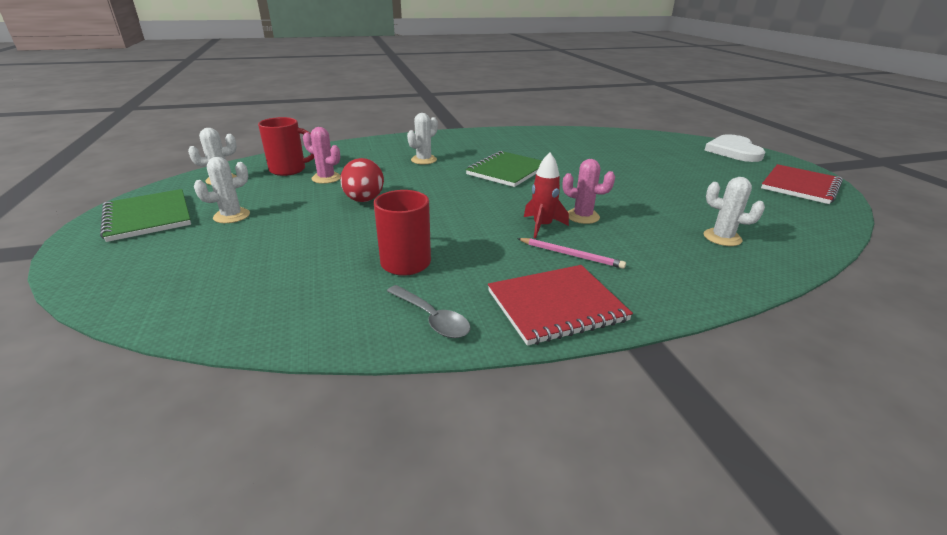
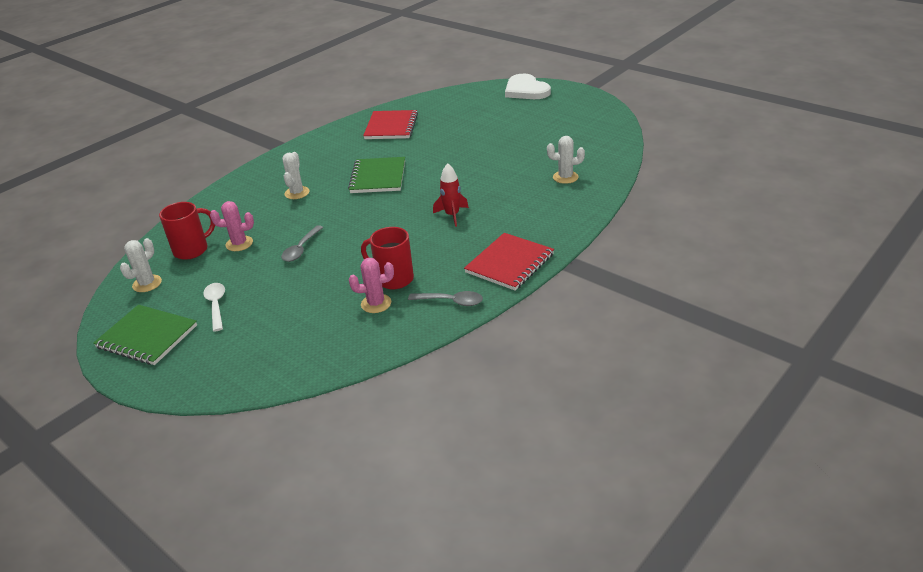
camera: 30 degrees left, 5 degrees up
(231, 216) = (216, 305): white cactus -> white spoon
(364, 200) = (301, 249): red egg -> grey spoon
(570, 255) = (489, 228): pink pencil -> none
(582, 216) = (470, 196): pink cactus -> pink cactus (376, 303)
(800, 186) = (587, 112): red notebook -> red notebook (391, 127)

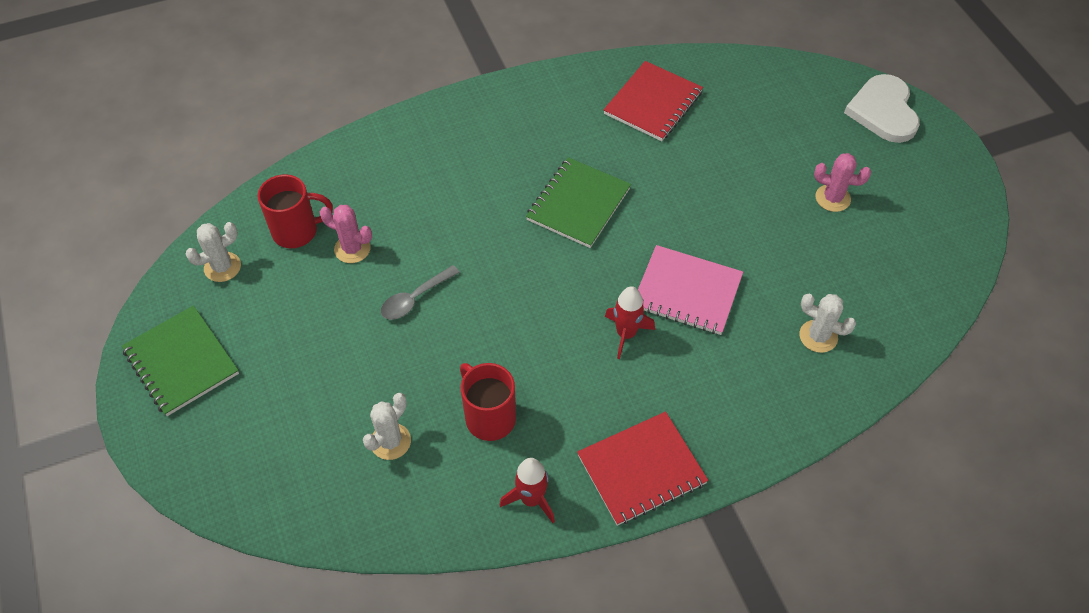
camera: 25 degrees right, 20 degrees up
(216, 305) = (274, 350): white spoon -> none
(297, 193) = (465, 184): white cactus -> white cactus (390, 441)
(376, 303) = (445, 451): pink cactus -> pink cactus (832, 198)
(451, 301) = (531, 499): grey spoon -> red rocket
(475, 187) = (687, 292): none -> pink notebook

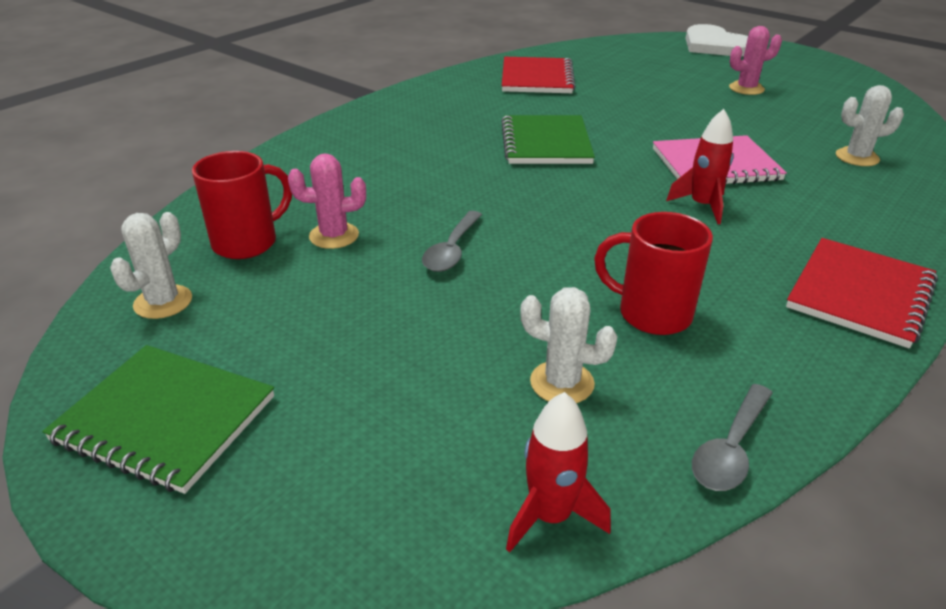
camera: 30 degrees left, 20 degrees down
(390, 441) = (562, 383): white cactus -> white cactus turned 75 degrees counterclockwise
(438, 531) = (730, 449): none -> grey spoon
(531, 499) = (792, 366): red rocket -> red rocket (551, 516)

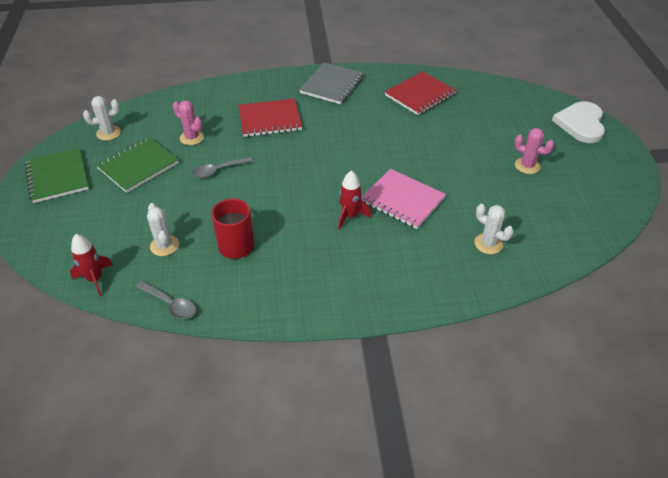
camera: 45 degrees right, 10 degrees up
(247, 242) = (162, 123): red mug -> none
(422, 106) = (332, 85): none -> grey notebook
(546, 143) = (348, 139): green notebook -> green notebook (138, 166)
(730, 449) = (170, 304): grey spoon -> grey spoon turned 135 degrees counterclockwise
(860, 294) = (327, 298): red notebook -> red notebook (270, 119)

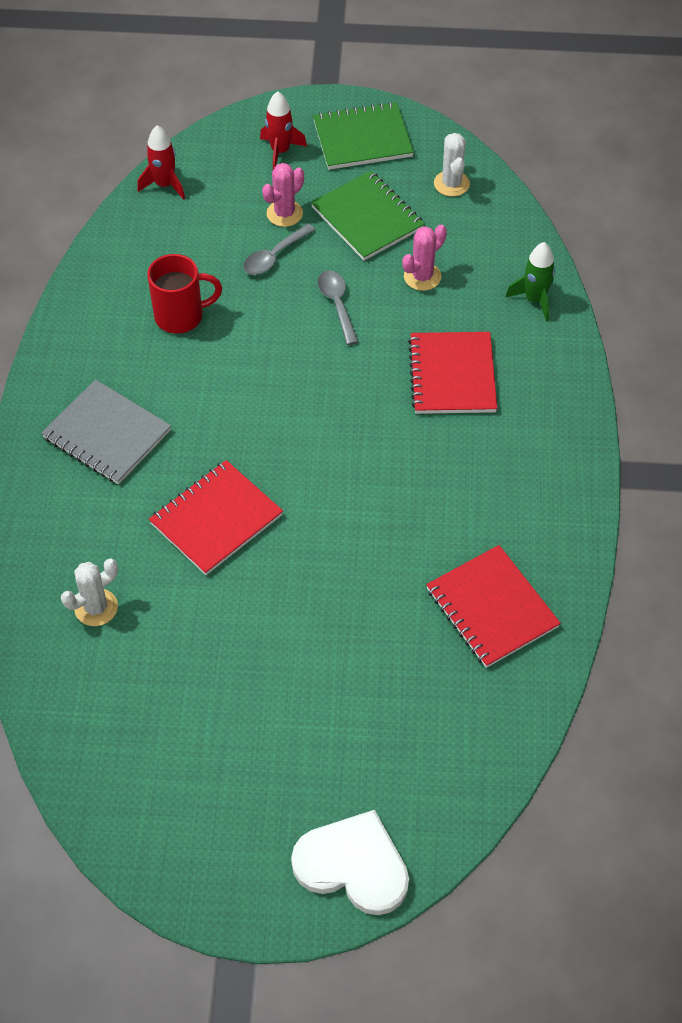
camera: 100 degrees right, 10 degrees up
(164, 245) = (201, 246): white cactus -> none
(170, 304) = (103, 252): grey spoon -> grey spoon (274, 256)
(208, 95) = (535, 299): none -> green rocket
(332, 85) = (543, 474): grey notebook -> grey notebook (107, 434)
(350, 216) = (200, 448): red rocket -> red rocket (280, 151)
(402, 200) = (216, 519): pink notebook -> red notebook
(527, 166) = (253, 723): pink cactus -> pink cactus (284, 213)

